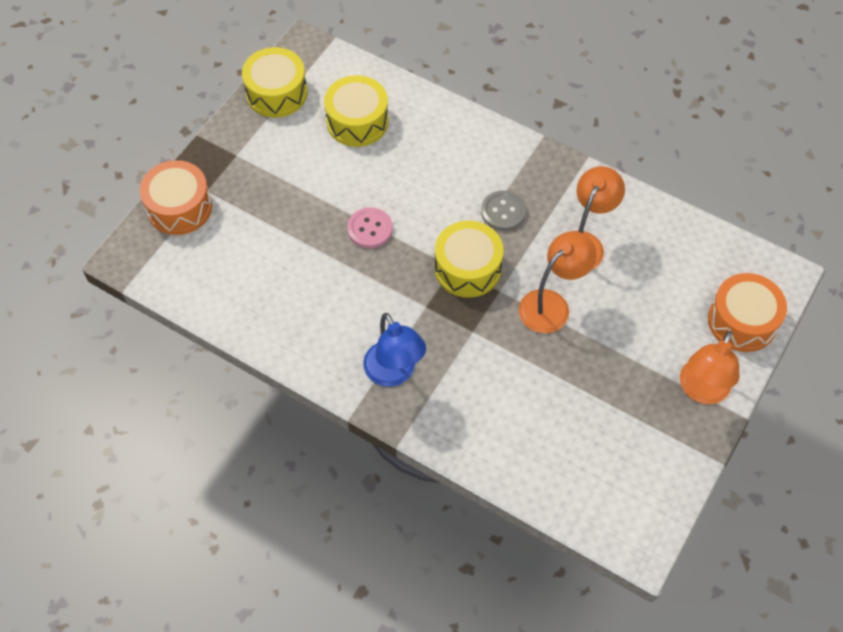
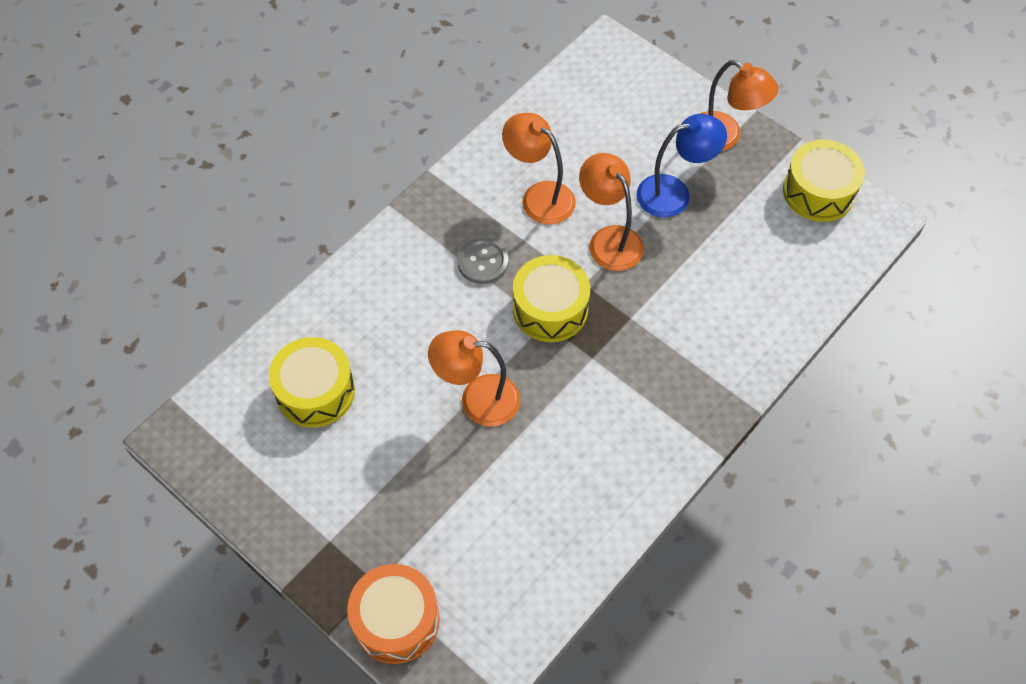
camera: 80 degrees left, 0 degrees up
(276, 93) = (242, 480): yellow drum -> yellow drum (818, 192)
(370, 229) = (477, 399): pink button -> orange lamp
(394, 373) = (672, 402): blue lamp -> blue lamp (674, 193)
(742, 321) = (653, 88): orange drum -> none

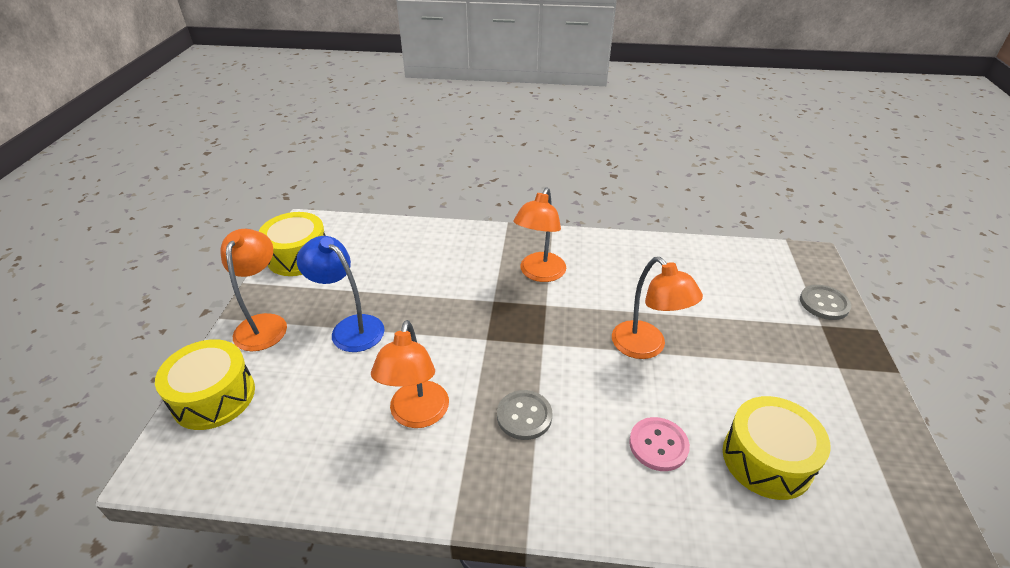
camera: 125 degrees left, 20 degrees down
(386, 330) = (658, 445): none -> pink button
(396, 620) = (824, 303): orange drum -> grey button
(550, 309) = (528, 347): yellow drum -> yellow drum (214, 397)
(609, 239) = (430, 344): orange lamp -> orange lamp (539, 274)

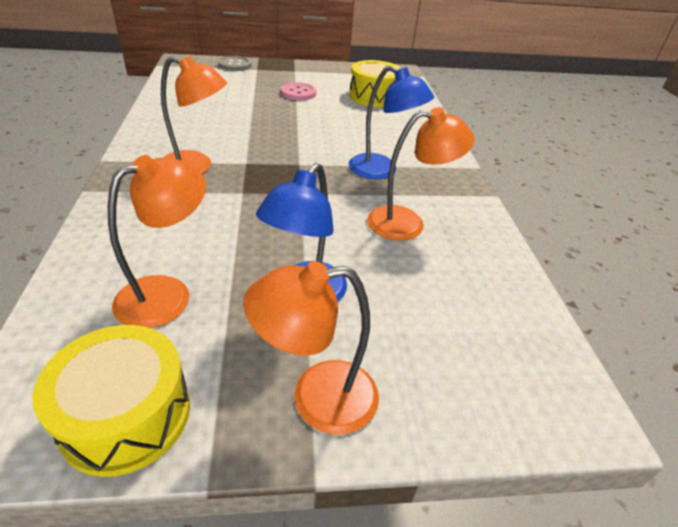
camera: 105 degrees left, 0 degrees up
(214, 397) = (467, 402): yellow drum -> none
(524, 416) = (382, 171): grey button -> blue lamp
(646, 347) = (292, 122): orange lamp -> orange lamp (167, 294)
(658, 445) = (380, 124): pink button -> pink button (298, 93)

